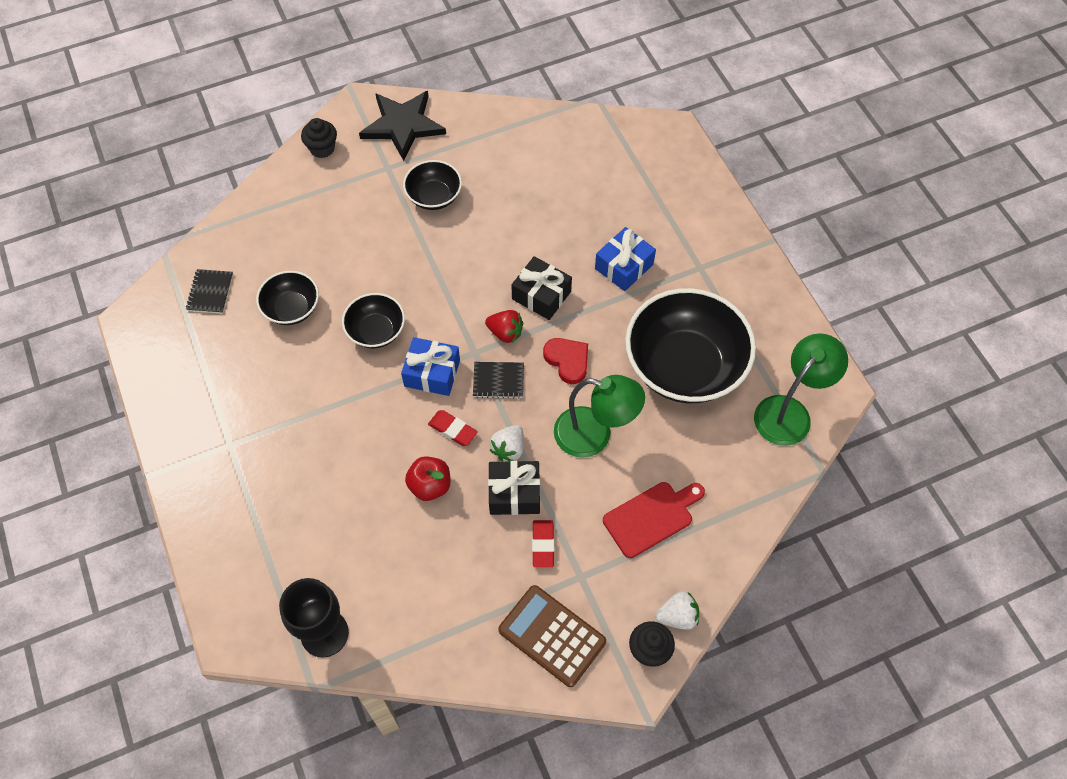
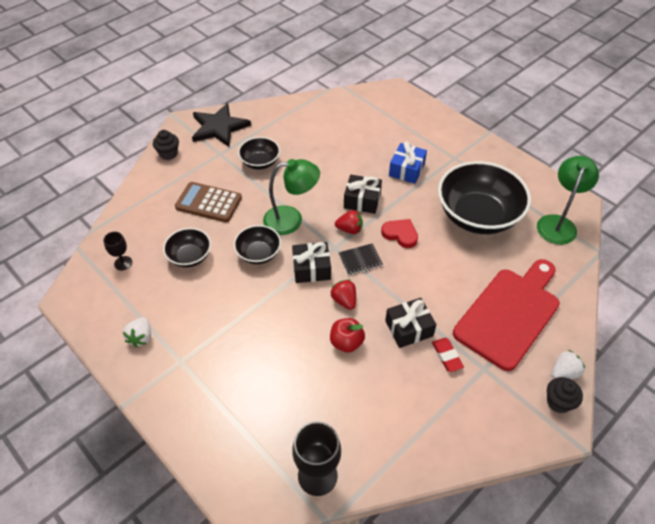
camera: 20 degrees left, 10 degrees down
(210, 292) = (123, 263): black notebook -> black goblet
(432, 373) = (311, 269): blue gift -> black gift
(452, 430) = (344, 300): red eraser -> red strawberry
(509, 449) = (390, 301): white strawberry -> white strawberry (141, 337)
(552, 636) = (486, 416): brown calculator -> brown calculator (208, 203)
(594, 435) = (443, 274): green lamp -> green lamp (291, 220)
(651, 517) = (509, 314): red cutting board -> red cutting board, size x1.77

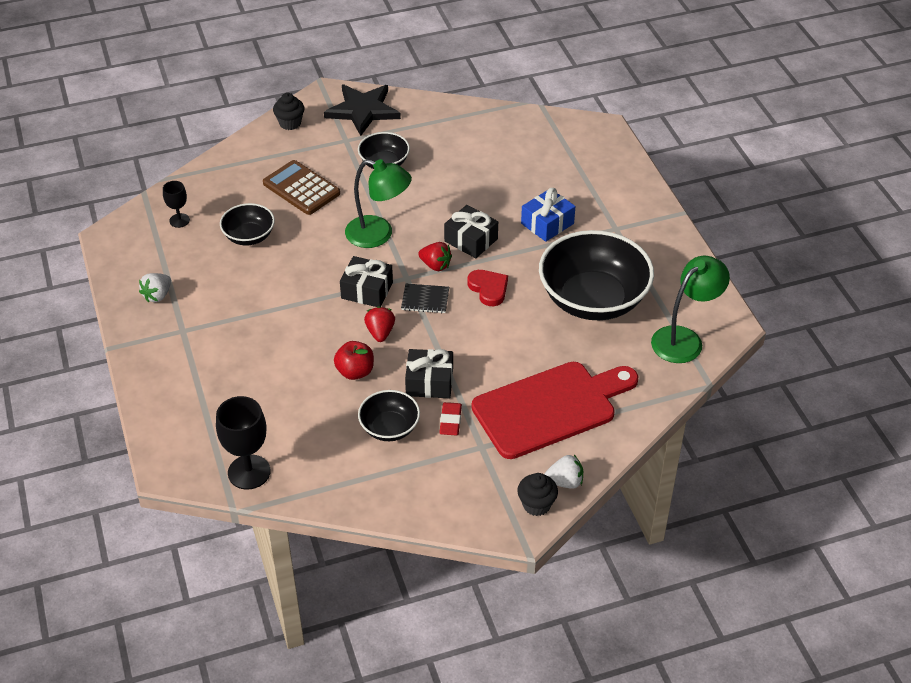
camera: 25 degrees right, 5 degrees down
(258, 254) = (321, 257): black bowl -> black bowl (389, 428)

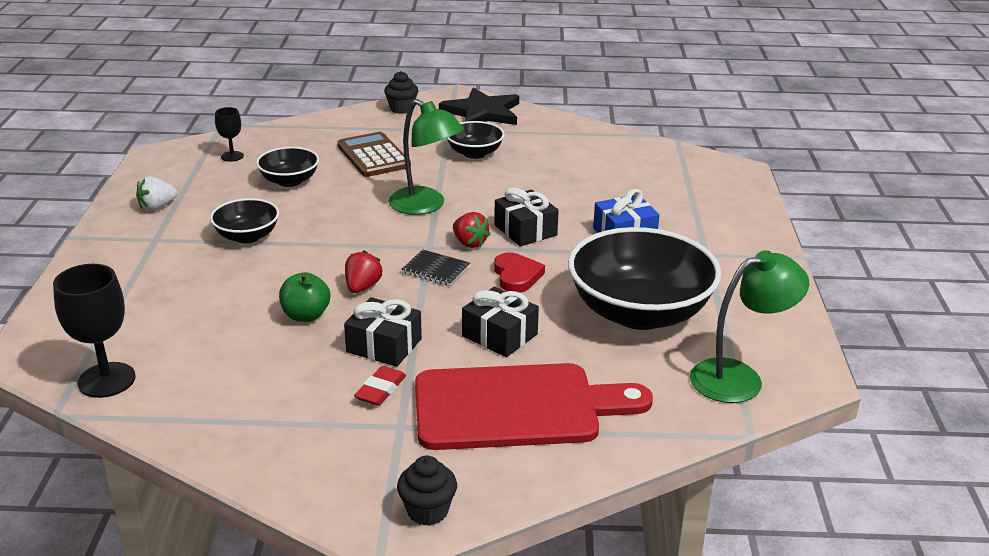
camera: 20 degrees right, 15 degrees down
(355, 372) = (306, 315): red apple -> green apple
(367, 290) = (376, 248): black gift -> black gift (499, 335)
(389, 428) = (302, 378): black bowl -> black bowl (247, 236)
(565, 482) = (483, 494): white strawberry -> none

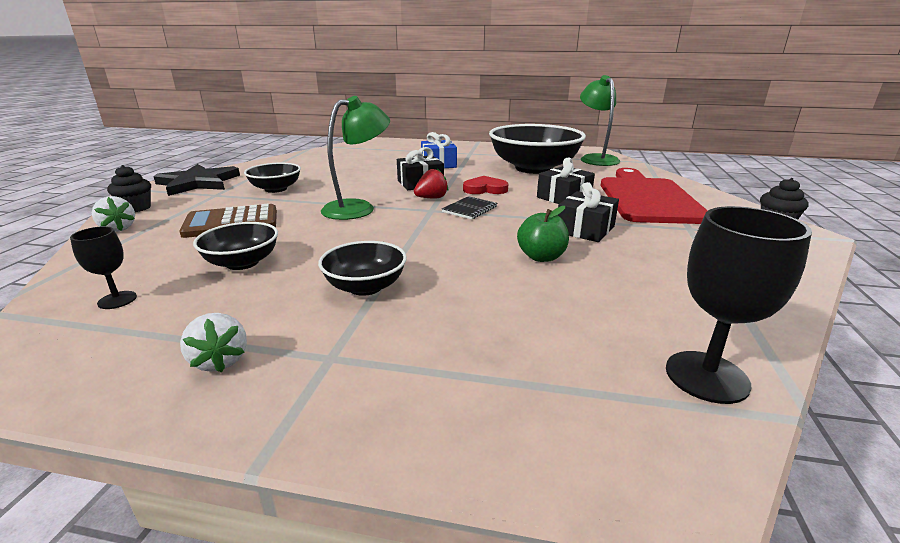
camera: 80 degrees left, 5 degrees down
(353, 117) = (118, 229): none -> white strawberry
(362, 287) = (493, 234): red strawberry -> none
(380, 390) = (647, 232): red eraser -> none

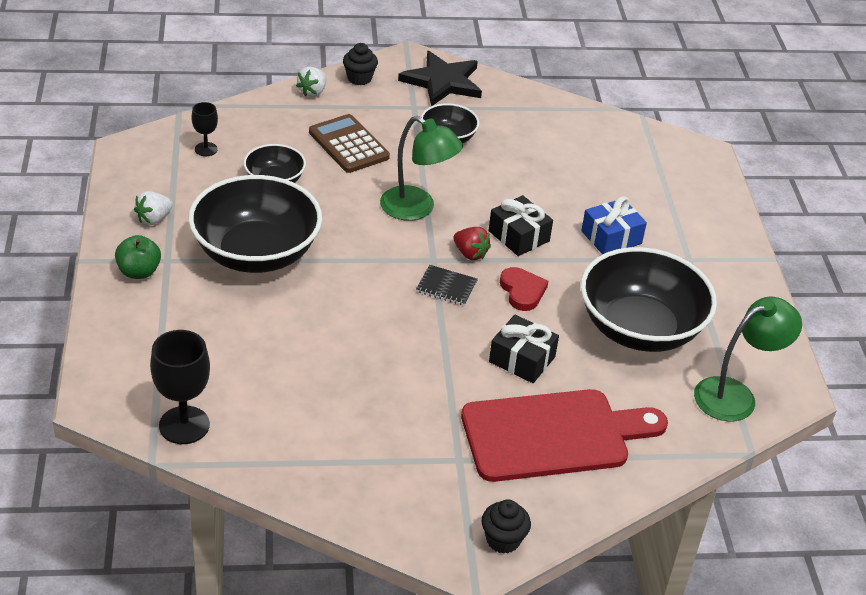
camera: 70 degrees right, 15 degrees up
(365, 287) = (256, 253): black bowl -> black bowl, size x1.99
(541, 257) = (341, 345): green apple -> green apple (139, 272)
(585, 229) = (422, 375): black gift -> none

